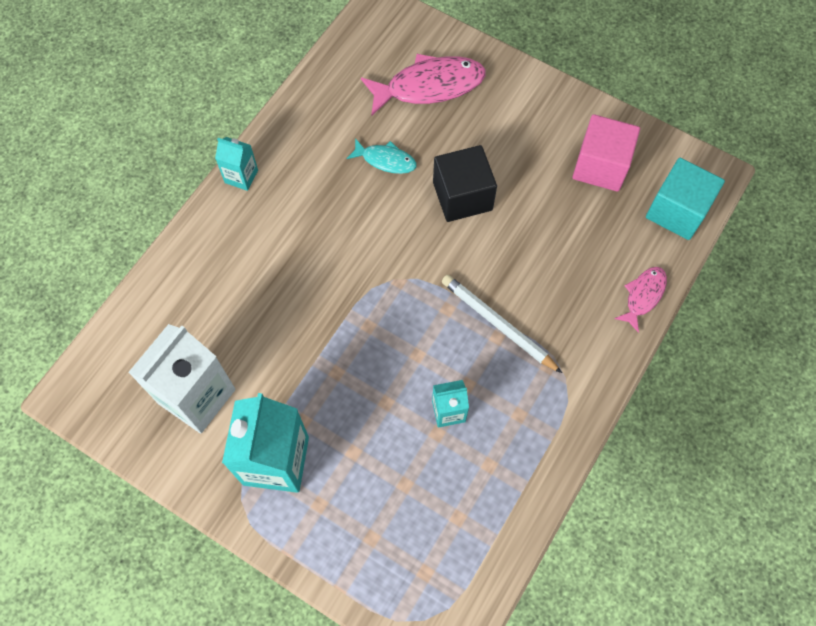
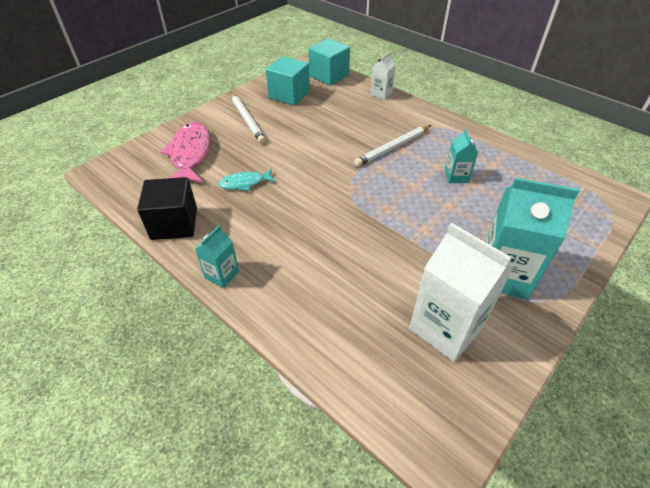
camera: 80 degrees left, 20 degrees down
(385, 160) = (245, 183): turquoise fish -> turquoise fish turned 135 degrees counterclockwise
(462, 196) = (290, 150): black cube -> black cube (174, 223)
(521, 128) = (247, 119): none -> white pencil
(600, 166) = (289, 95): pink cube -> turquoise cube
(643, 296) = (381, 94): pink fish -> white carton

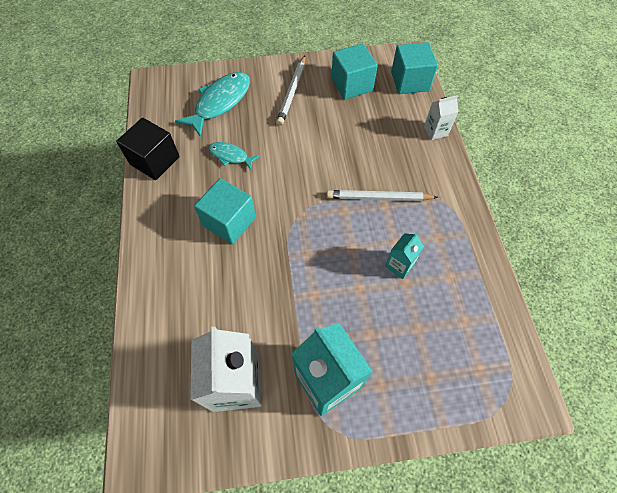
camera: 40 degrees right, 15 degrees up
(190, 154) = (220, 103): pink fish -> turquoise fish
(222, 275) = (144, 225): turquoise carton -> none
(299, 225) = (229, 221): none -> turquoise cube

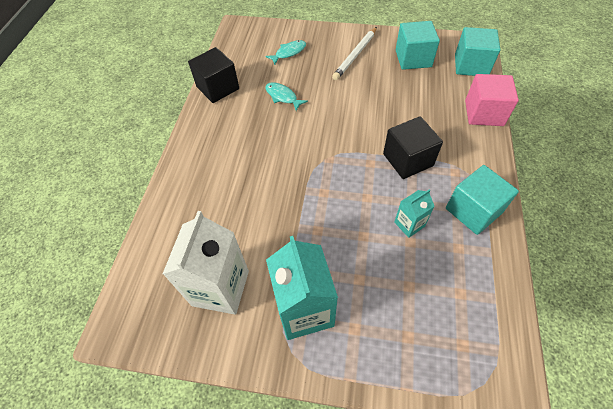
camera: 20 degrees right, 5 degrees down
(220, 103) = (289, 53): turquoise fish -> turquoise fish, size x0.54
(229, 221) = (263, 150): turquoise cube -> turquoise cube (473, 210)
(378, 198) = (408, 160): white pencil -> black cube
(435, 131) = (484, 113): white carton -> pink cube

